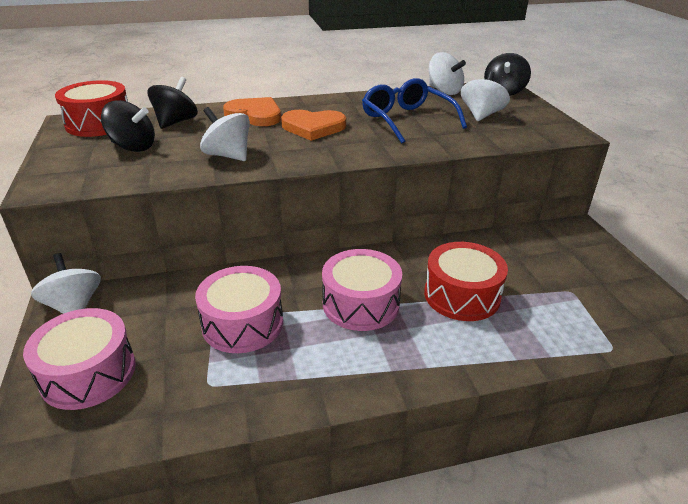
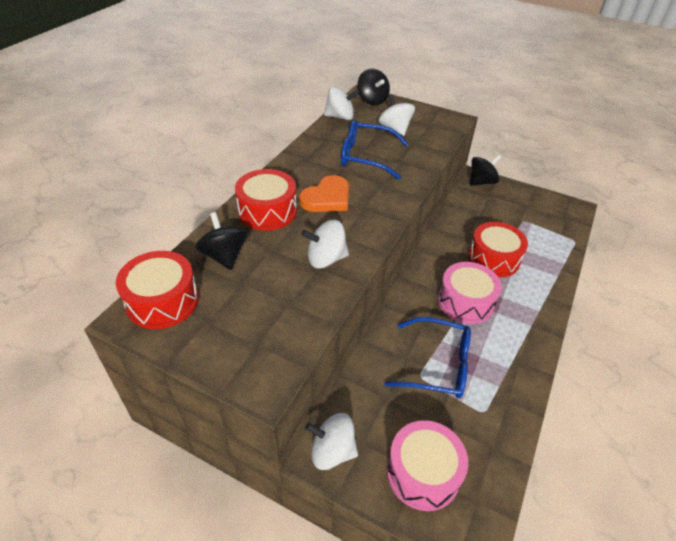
camera: 50 degrees left, 10 degrees up
(133, 147) = (245, 301): black spinning top -> black spinning top (481, 182)
(242, 323) = (438, 365): pink drum -> blue glasses
(255, 115) = (267, 211): orange heart -> red drum

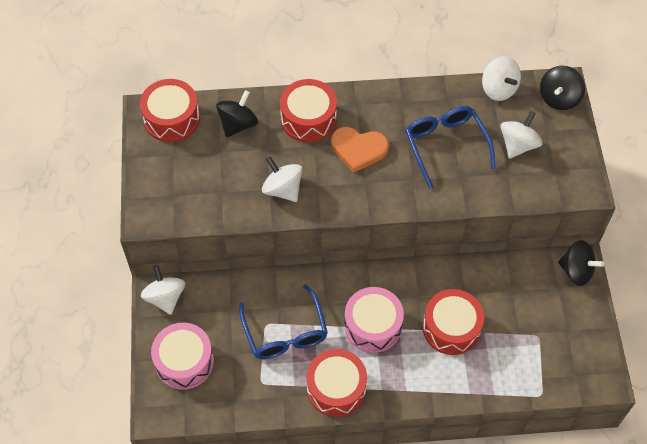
camera: 60 degrees right, 15 degrees up
(516, 356) = (336, 388): none -> red drum

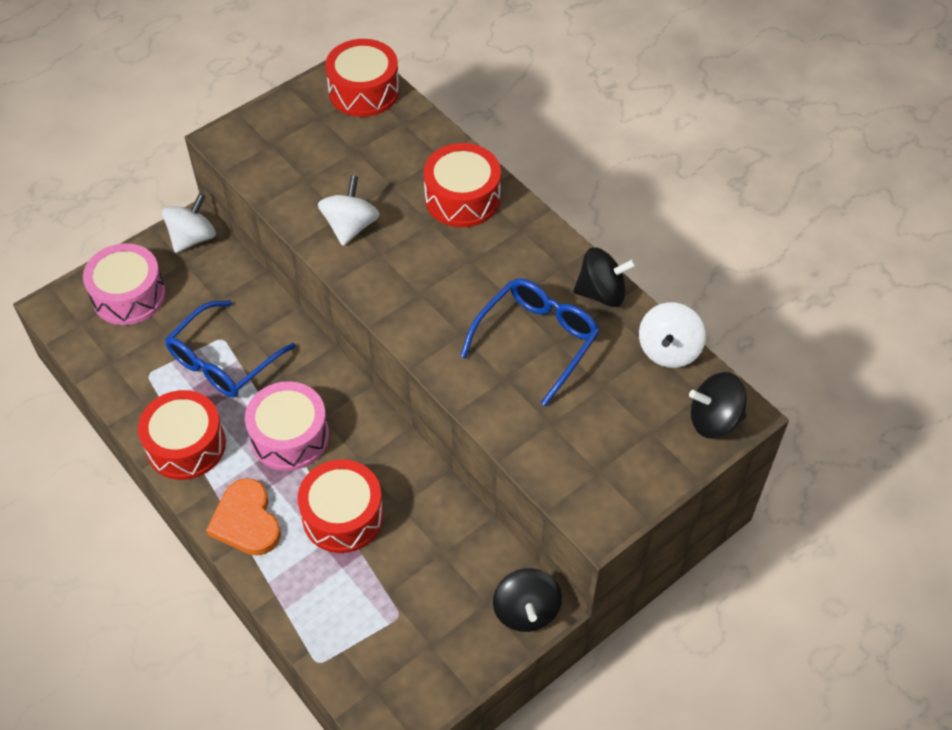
camera: 55 degrees right, 5 degrees down
(238, 124) = (403, 145): black spinning top -> black spinning top (601, 293)
(358, 149) = (459, 263): orange heart -> orange heart (246, 521)
(518, 145) = (602, 413): white spinning top -> none

